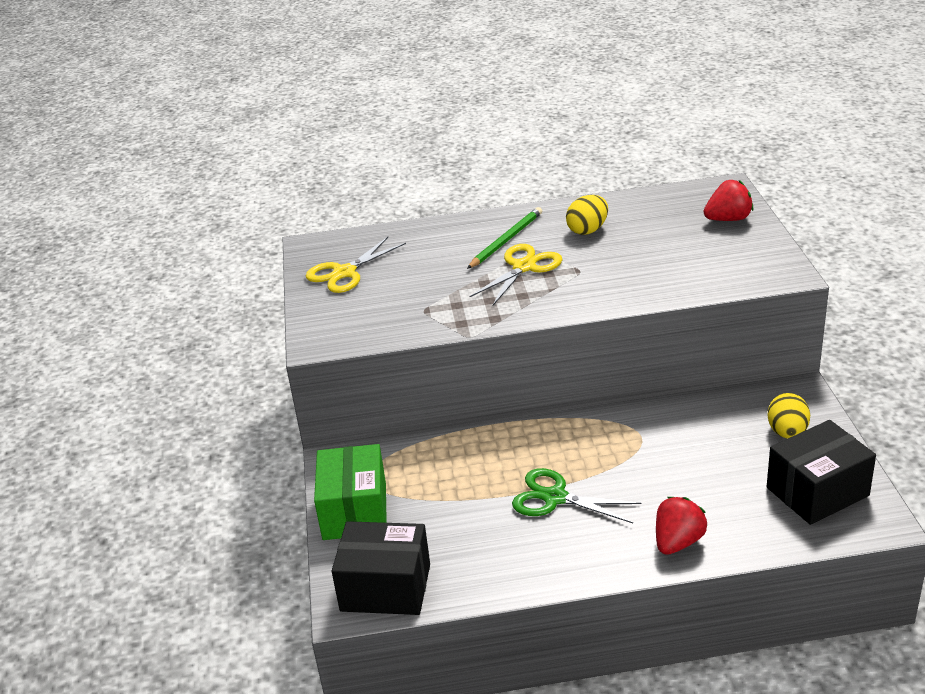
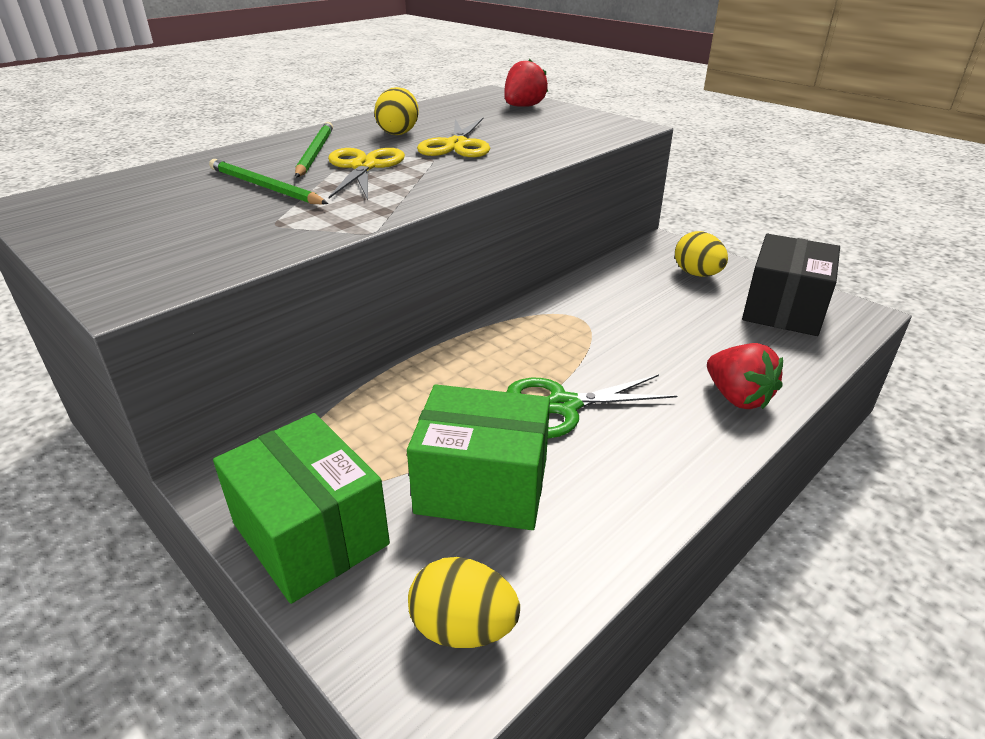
camera: 40 degrees left, 0 degrees up
(344, 272) = (111, 215): yellow scissors -> yellow scissors (456, 145)
(385, 587) = (463, 628): black box -> yellow egg
(445, 270) = (264, 187): none -> green pencil
(458, 525) = (482, 485): none -> green box
(678, 542) = (737, 397): red strawberry -> red strawberry turned 150 degrees clockwise

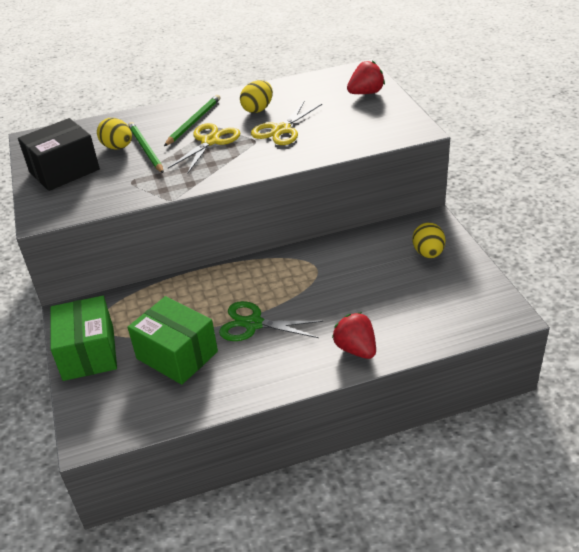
camera: 30 degrees right, 5 degrees up
(463, 628) = (120, 415): yellow egg -> yellow egg (118, 147)
(737, 397) = (356, 349): red strawberry -> red strawberry turned 150 degrees clockwise
(783, 309) = (458, 297): black box -> black box (64, 171)

